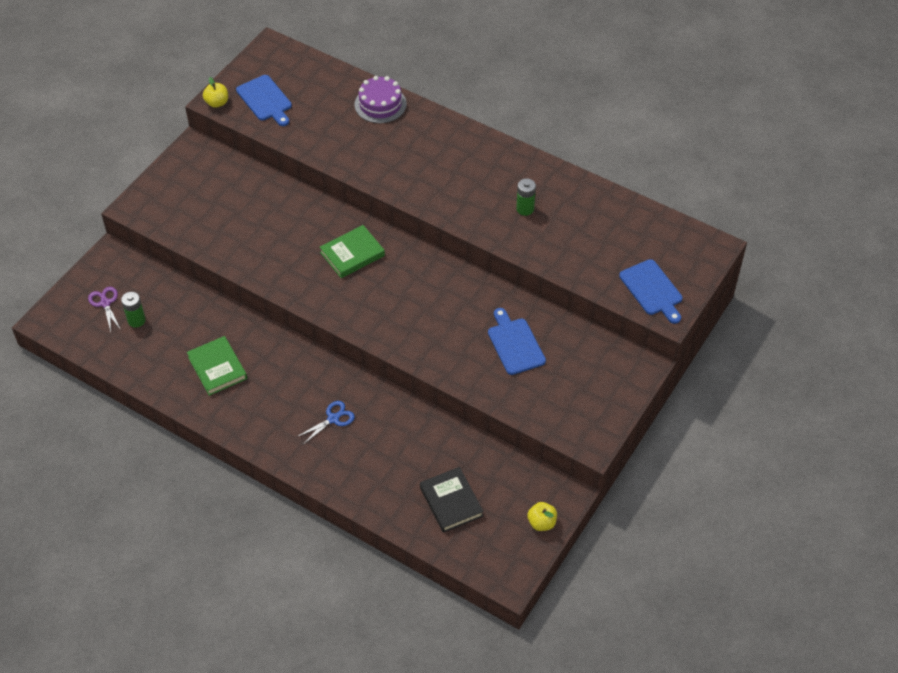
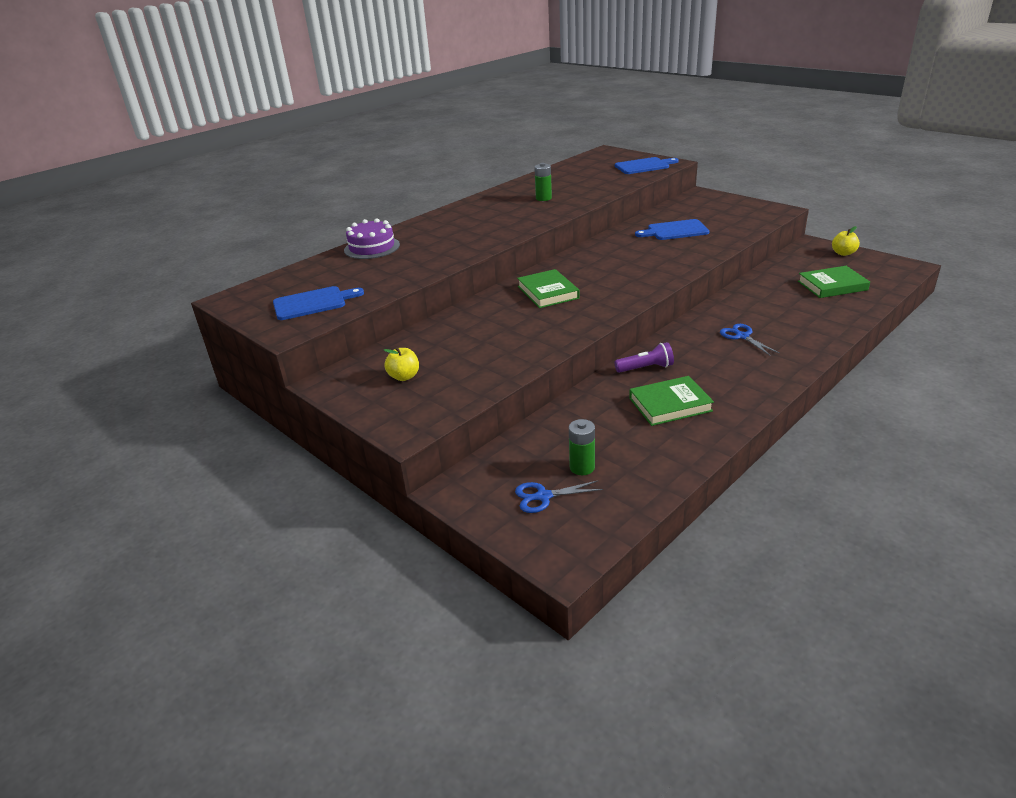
camera: 75 degrees left, 20 degrees down
(105, 303) = (543, 496): purple scissors -> blue scissors
(217, 103) = (290, 332): yellow apple -> yellow apple (404, 377)
(272, 349) = (646, 368): none -> purple flashlight
(451, 502) = (832, 285): black book -> green book

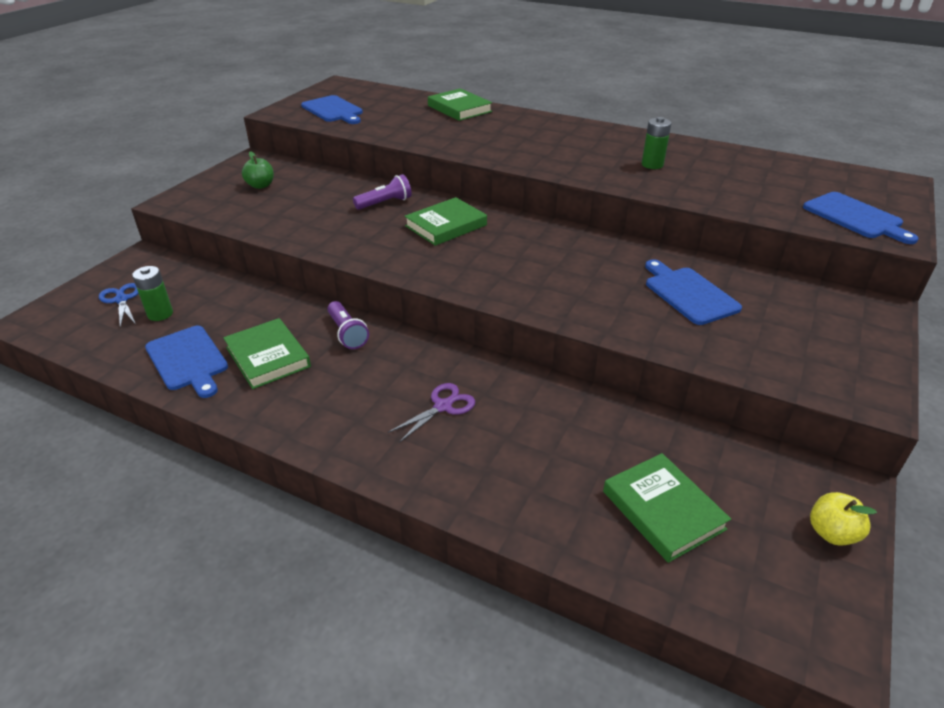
camera: 70 degrees right, 5 degrees up
(372, 247) = (459, 109): purple cake -> green book
(404, 377) = (260, 185): yellow apple -> green apple
(490, 314) = (385, 203): none -> purple flashlight
(665, 446) = (188, 360): none -> blue cutting board
(742, 336) = (443, 406): blue scissors -> purple scissors

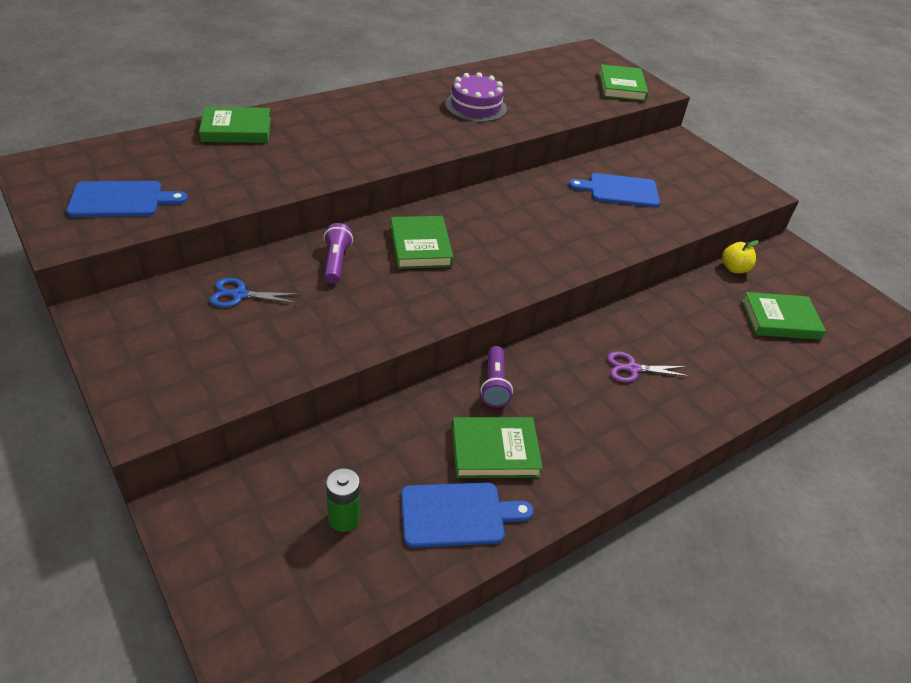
camera: 65 degrees left, 5 degrees up
(121, 300) = (277, 550): blue scissors -> blue scissors (240, 295)
(260, 185) = (187, 331): green apple -> none
(347, 333) = (494, 385): purple flashlight -> purple flashlight turned 90 degrees clockwise
(443, 406) = (633, 369): purple scissors -> purple scissors turned 75 degrees counterclockwise
(652, 165) = (476, 106): green battery -> purple cake
(831, 533) = (818, 272): yellow apple -> yellow apple (734, 268)
(855, 217) = (621, 87): blue cutting board -> green book

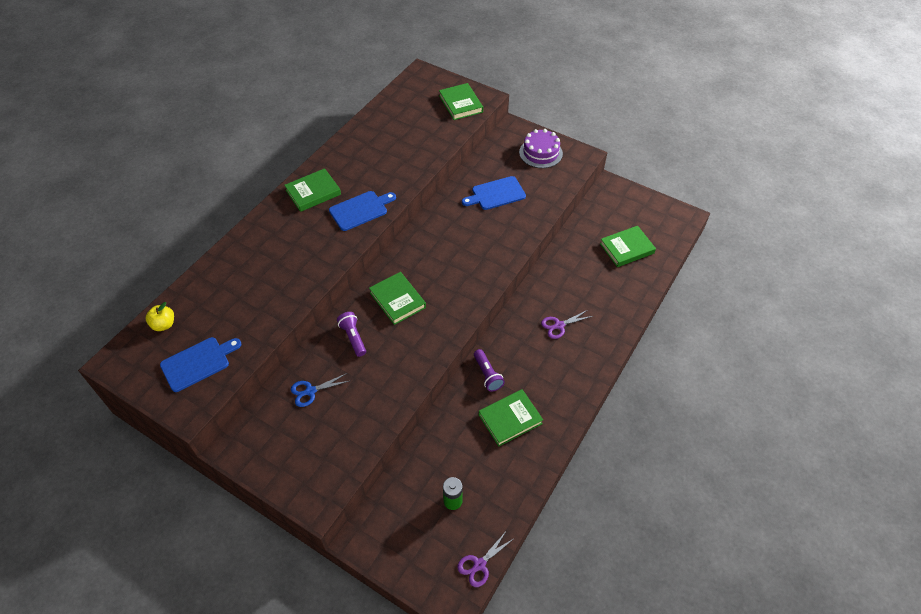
camera: 20 degrees left, 10 degrees up
(236, 130) = (228, 265): green book -> green book (313, 192)
(325, 627) = (479, 564): none -> purple scissors
(457, 515) = (511, 468): blue cutting board -> blue cutting board (360, 210)
(476, 106) = (374, 168): purple cake -> purple cake (540, 153)
(734, 268) = (586, 219): yellow apple -> yellow apple (164, 324)

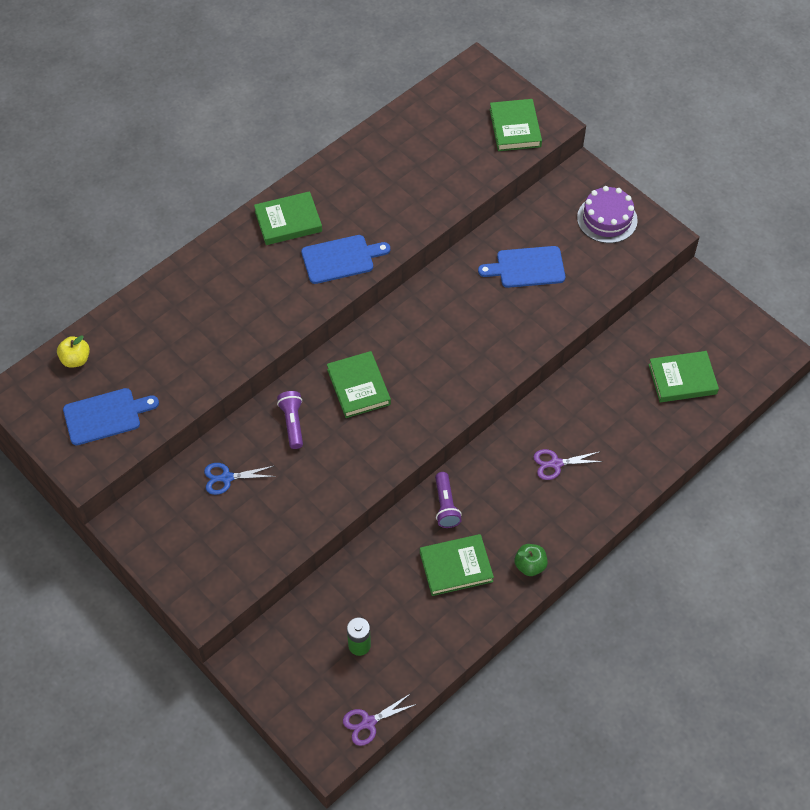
camera: 15 degrees right, 5 degrees up
(566, 404) = (530, 565): none -> green apple

